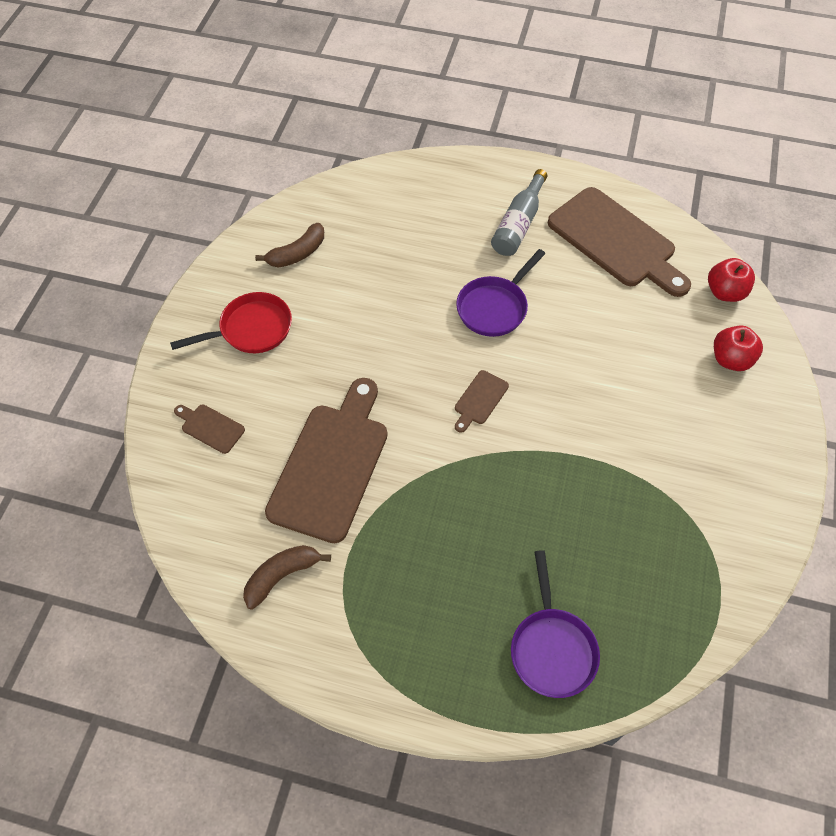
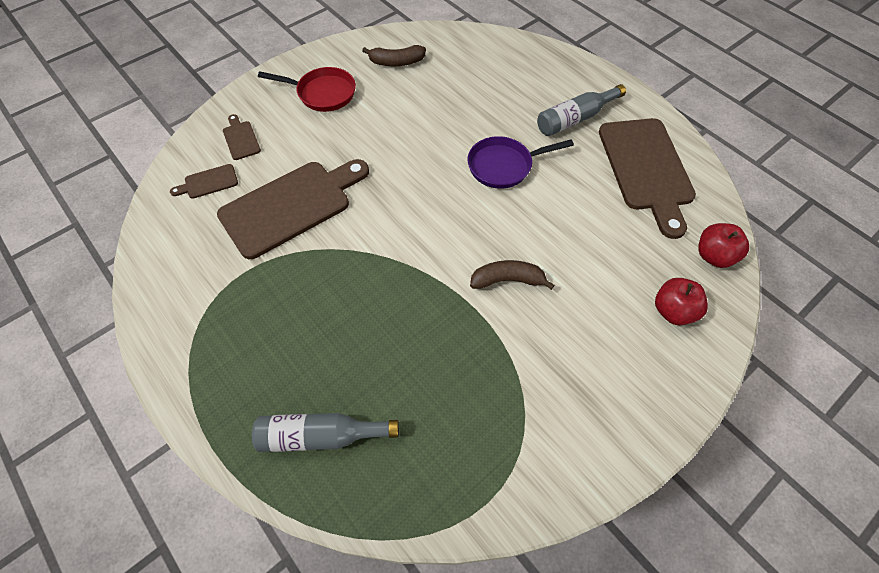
camera: 35 degrees right, 0 degrees up
(282, 576) = (192, 257): brown banana -> brown banana (507, 280)
(480, 400) = (434, 223): brown cutting board -> brown cutting board (208, 182)
(552, 648) = (320, 436): purple pan -> grey bottle

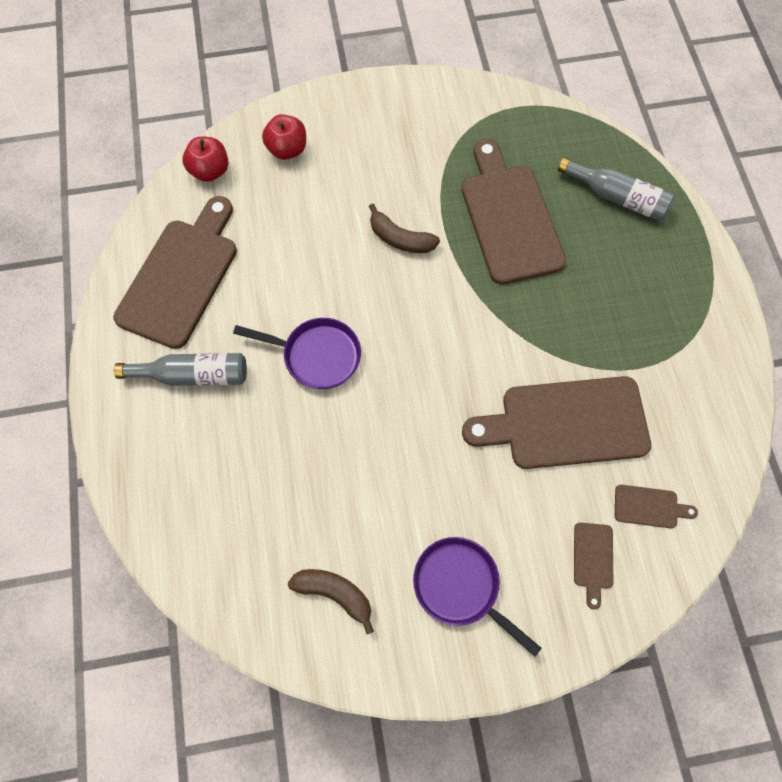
camera: 150 degrees left, 10 degrees up
(323, 93) = (460, 586): red pan -> purple pan
(422, 351) = (509, 218): none -> brown cutting board

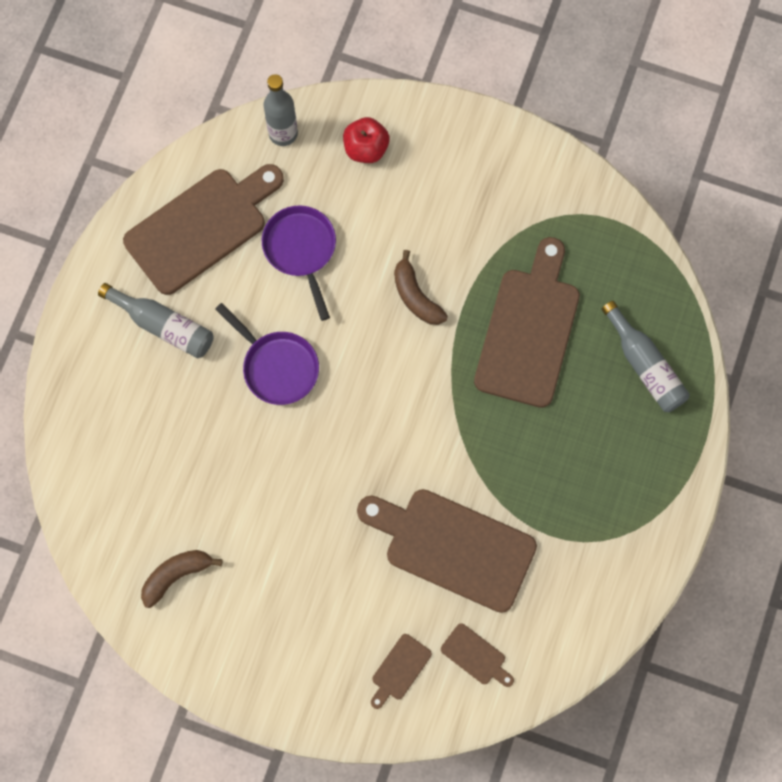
camera: 30 degrees right, 5 degrees up
(210, 171) = (283, 133): red apple -> grey bottle
(335, 593) = (176, 575): brown banana -> brown banana turned 90 degrees counterclockwise
(460, 586) = (279, 628): purple pan -> purple pan (301, 250)

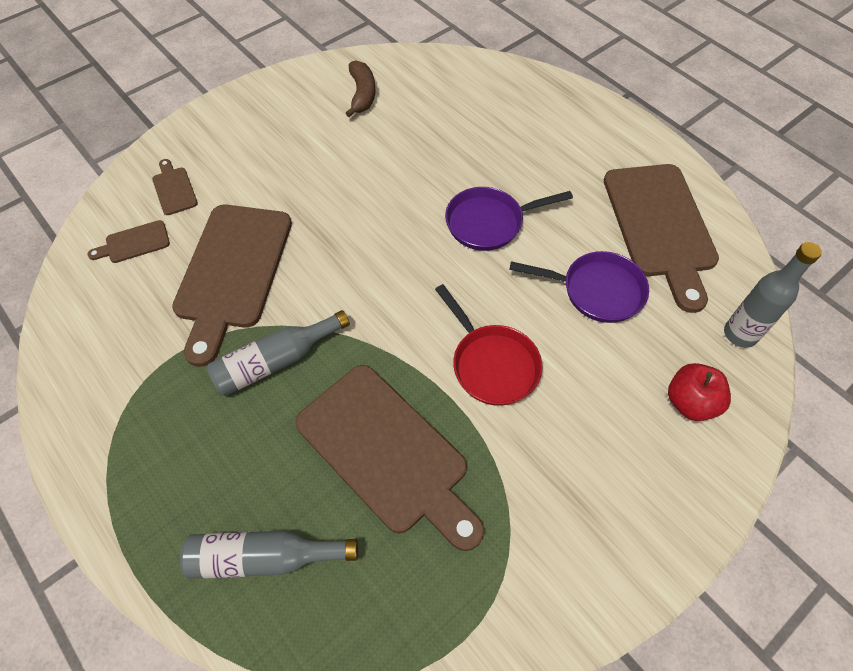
camera: 120 degrees right, 15 degrees down
(163, 326) = (575, 164): grey bottle -> grey bottle (276, 361)
(416, 296) = (491, 364): brown banana -> red pan
(453, 547) = (233, 272): brown cutting board -> brown cutting board turned 135 degrees clockwise

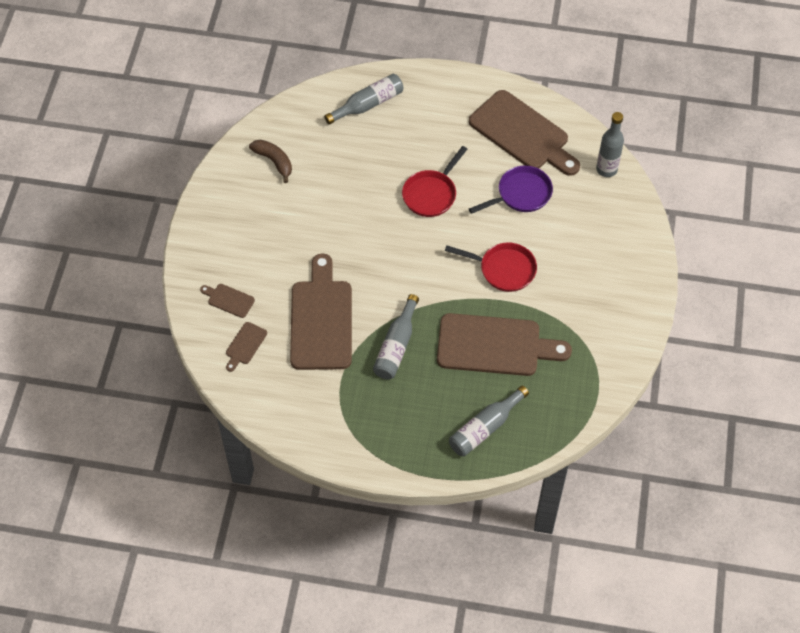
camera: 40 degrees left, 0 degrees up
(233, 272) = (321, 320): brown cutting board -> brown cutting board turned 150 degrees counterclockwise
(489, 222) = (431, 194): purple pan -> red pan
(510, 99) = (368, 104): none -> grey bottle
(690, 402) = (609, 221): red apple -> none

